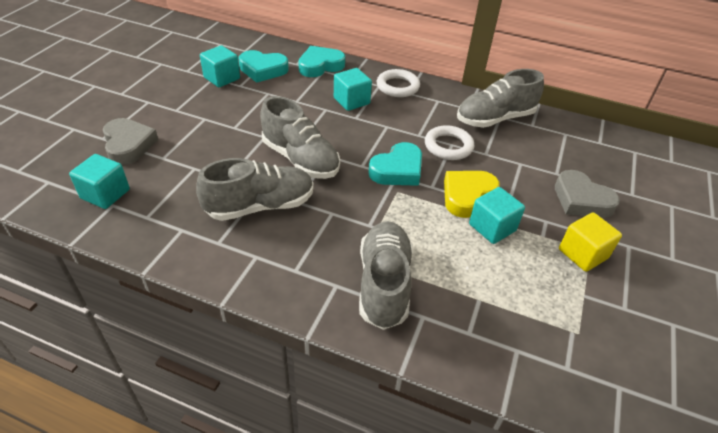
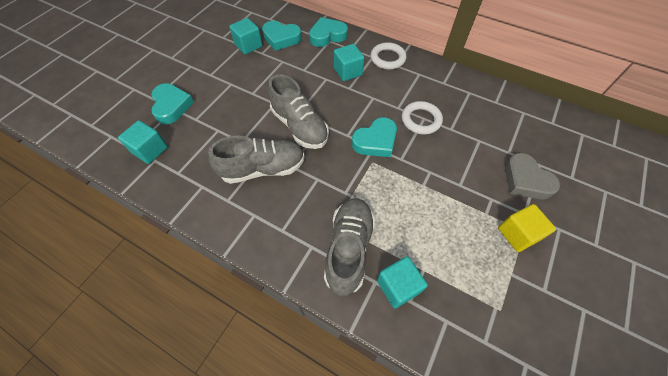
camera: 10 degrees right, 15 degrees up
(128, 145) = (171, 106): grey heart -> turquoise heart
(467, 196) = (429, 170): yellow heart -> none
(492, 227) = (445, 202): turquoise cube -> turquoise cube (398, 286)
(495, 119) = (464, 94): grey shoe -> none

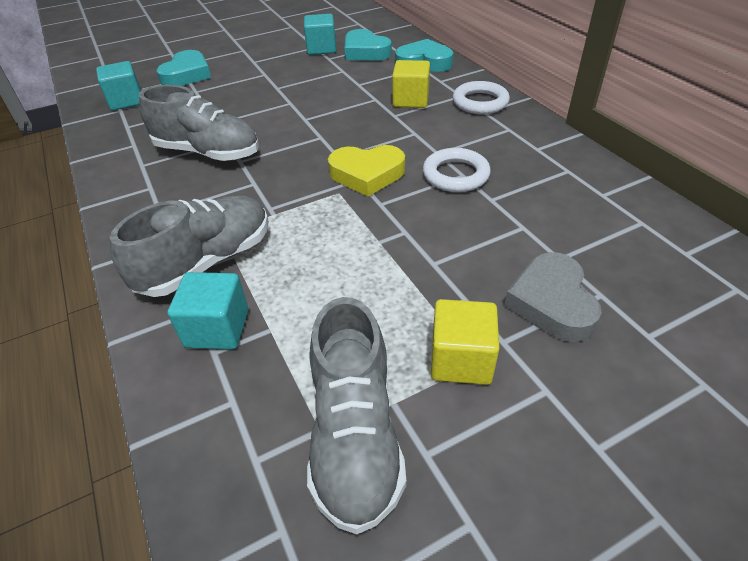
camera: 35 degrees right, 15 degrees down
(299, 126) = (292, 130): grey shoe -> grey shoe (354, 435)
(348, 72) = (410, 100): turquoise cube -> yellow cube
(375, 141) = (367, 174): turquoise heart -> yellow heart

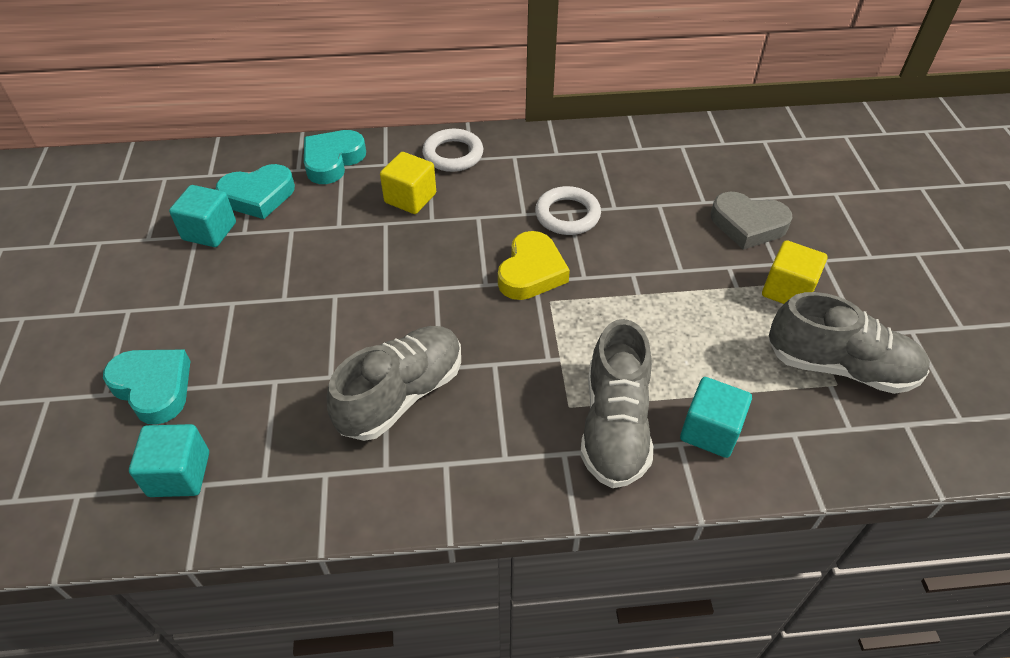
camera: 70 degrees left, 5 degrees up
(207, 262) = (614, 425): grey shoe -> grey shoe turned 150 degrees counterclockwise

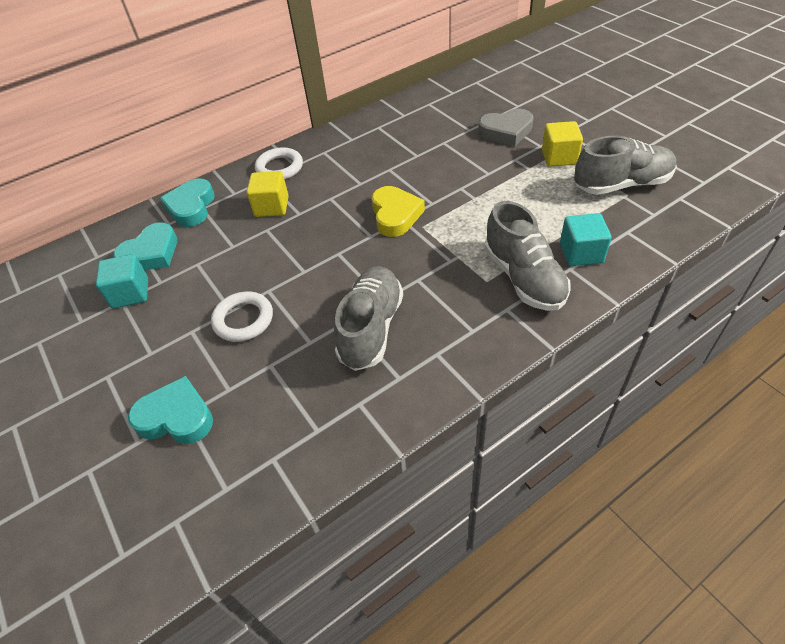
camera: 25 degrees left, 0 degrees up
(179, 474) = (248, 462): turquoise cube -> none
(567, 215) = (390, 172): white ring -> white ring (243, 320)

